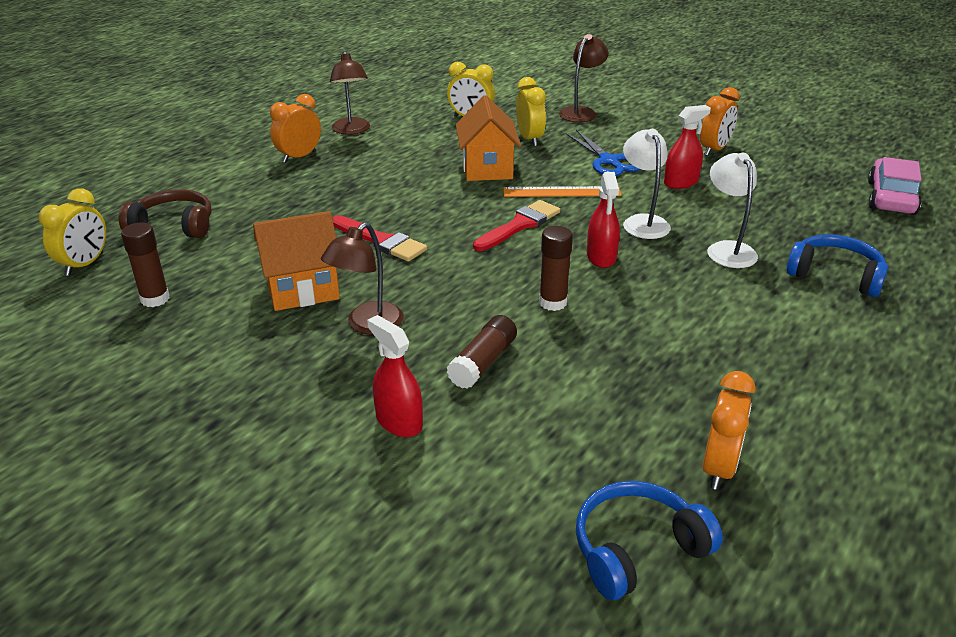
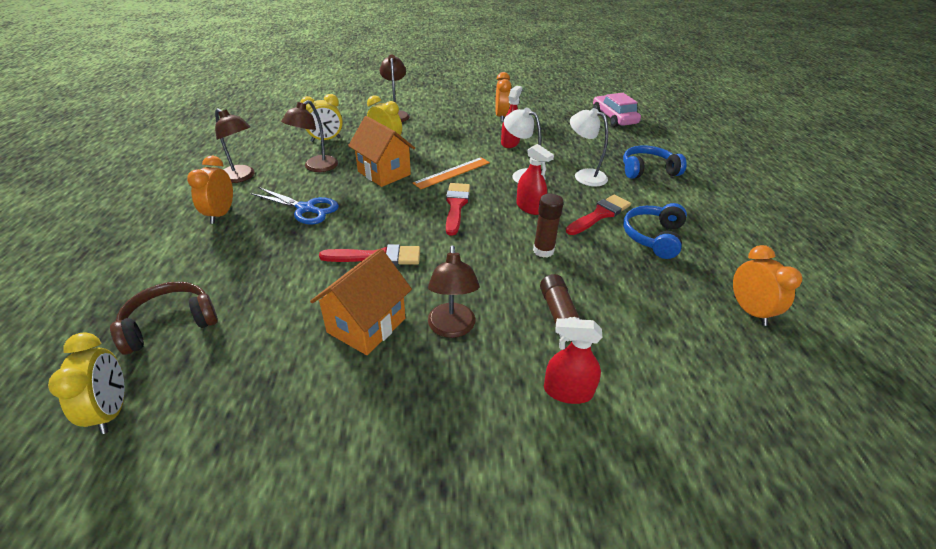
camera: 40 degrees left, 5 degrees up
(155, 299) = (239, 404): brown glue stick -> none
(428, 142) = (316, 167): none -> brown lamp
(608, 161) = (453, 142): blue scissors -> blue scissors (306, 209)
(637, 549) = (786, 388): blue headphones -> blue headphones (653, 237)
(680, 296) = (600, 214): none -> red brush

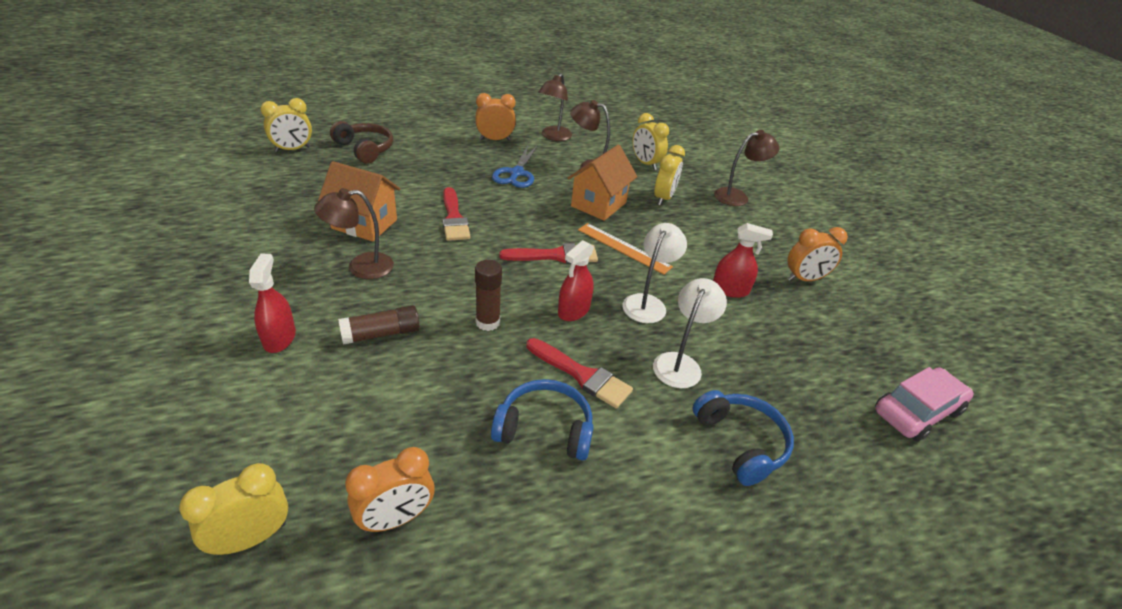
camera: 75 degrees right, 0 degrees up
(796, 390) = (251, 538): none -> yellow clock

